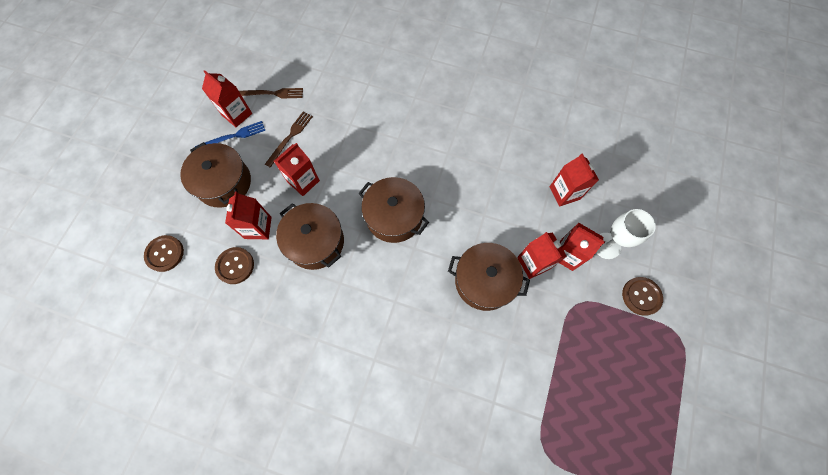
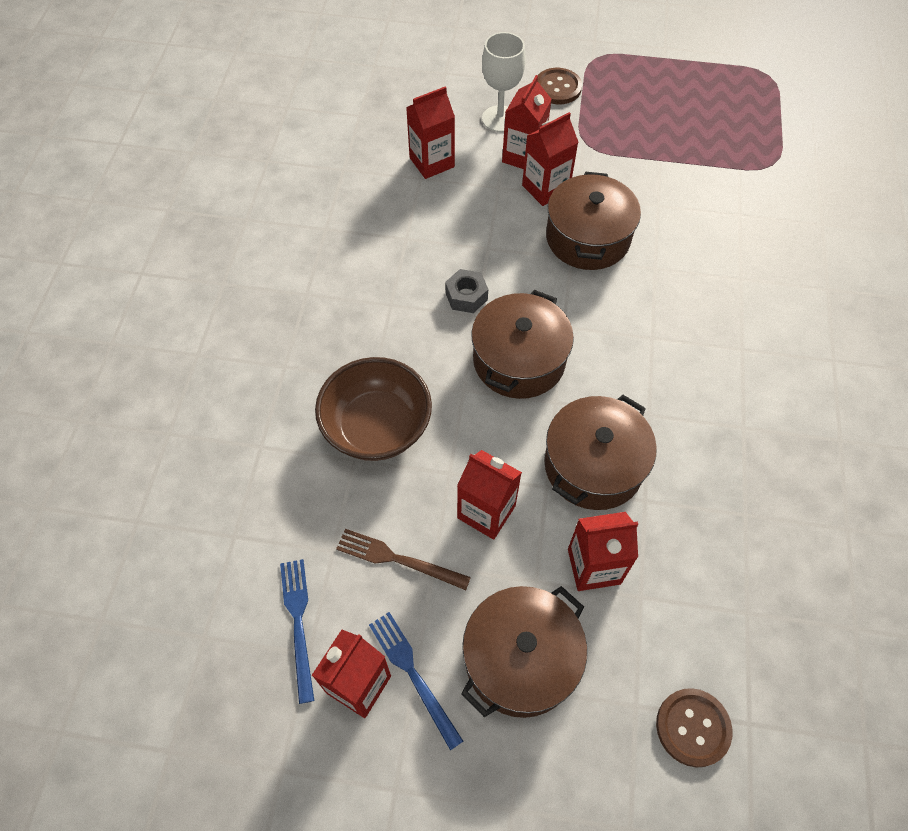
camera: 100 degrees left, 10 degrees down
(235, 266) = (673, 585): brown button -> none
(272, 93) = (298, 623): brown fork -> blue fork
(366, 136) = (377, 427): none -> brown bowl
(447, 195) = (466, 296): none -> grey nut

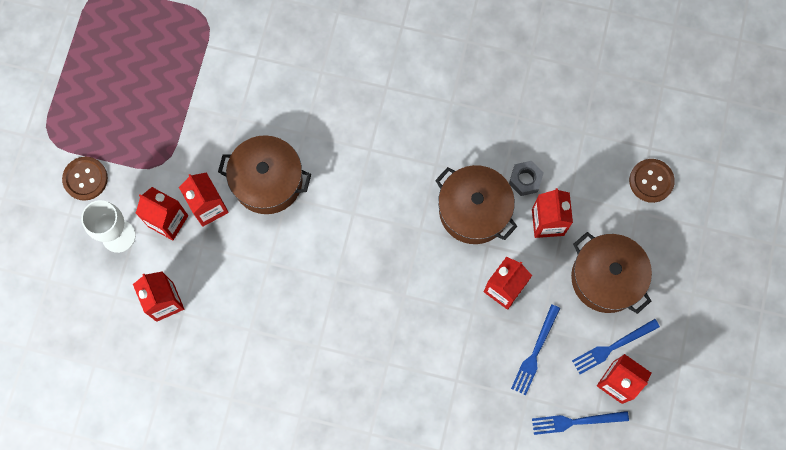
camera: 85 degrees left, 15 degrees up
(377, 427) = (431, 362): brown bowl -> none
(398, 559) = (535, 352): brown fork -> blue fork
(466, 296) = (316, 285): grey nut -> grey nut (525, 180)
(519, 360) = (381, 251): brown pot -> none

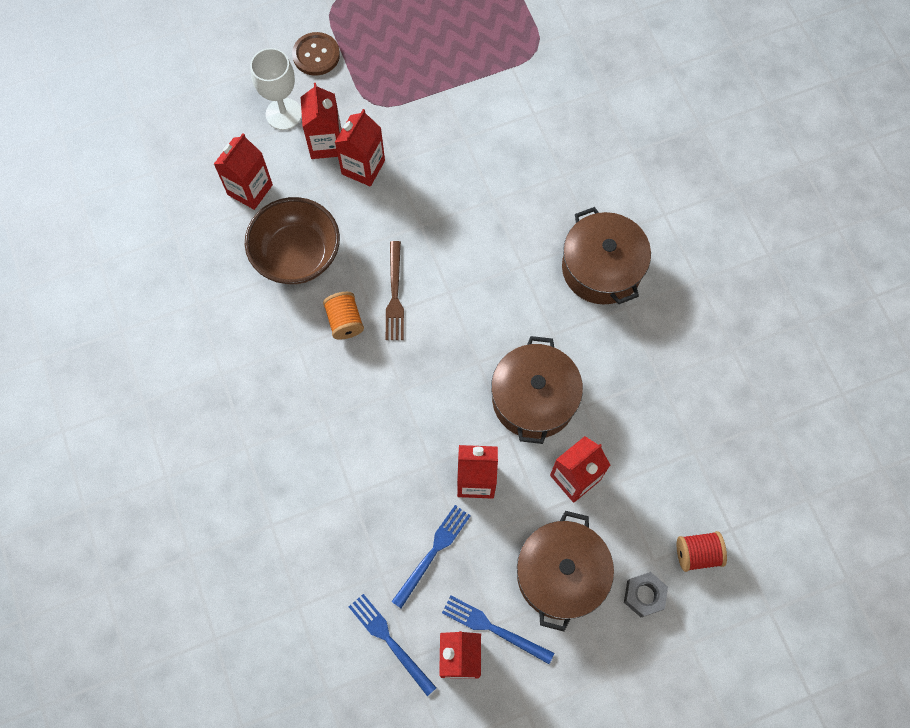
camera: 55 degrees right, 5 degrees down
(245, 301) = (297, 255): none -> brown bowl
(267, 181) = (424, 199): brown pot -> brown pot (601, 268)
(323, 301) = (345, 321): none -> orange spool
(328, 252) = (394, 295): none -> brown fork
(525, 180) = (601, 427): grey nut -> grey nut (644, 595)
(535, 352) = (433, 553): blue fork -> blue fork turned 135 degrees clockwise
(651, 181) = (697, 553): brown button -> red spool

